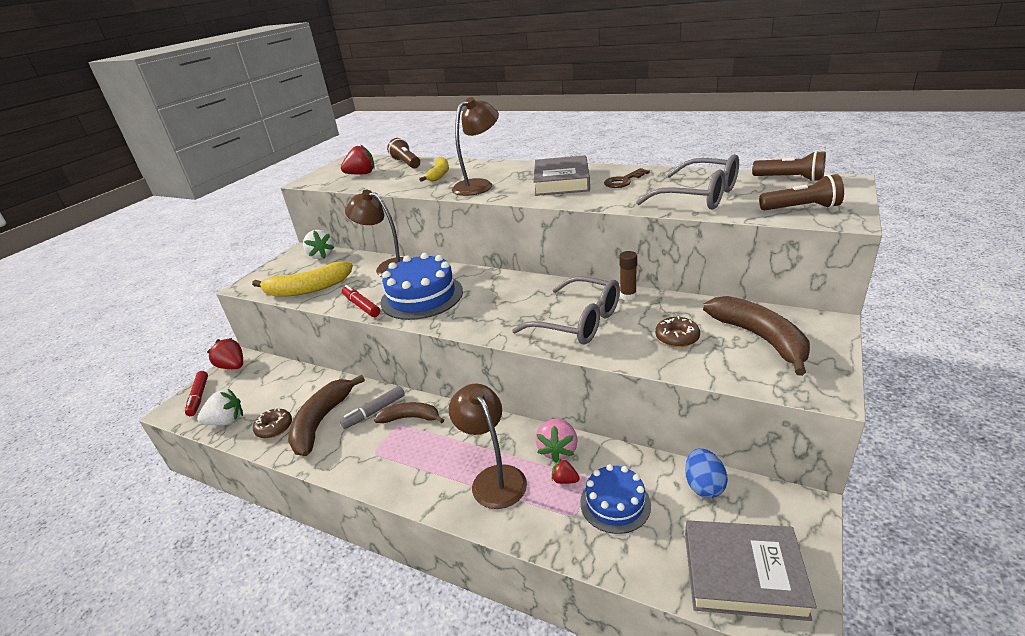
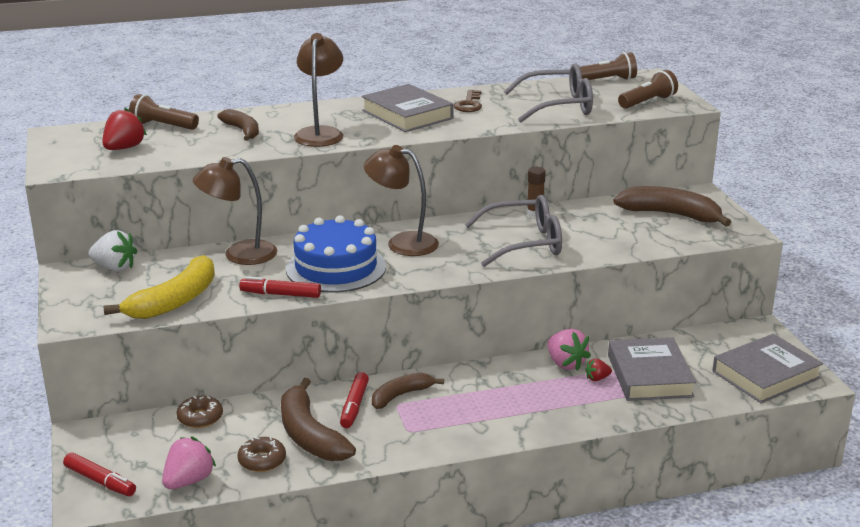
camera: 45 degrees left, 5 degrees down
(226, 421) = (189, 481): white strawberry -> pink strawberry
(233, 366) = (88, 441): red strawberry -> none
(375, 411) = (354, 406): grey marker -> red marker
(439, 174) = (243, 131): yellow banana -> brown banana
(494, 478) = (542, 400): brown lamp -> brown lamp (402, 243)
(615, 503) = (649, 376): blue cake -> grey book
(677, 337) = (615, 231): brown donut -> brown donut (200, 418)
(703, 486) = (691, 342): blue egg -> none

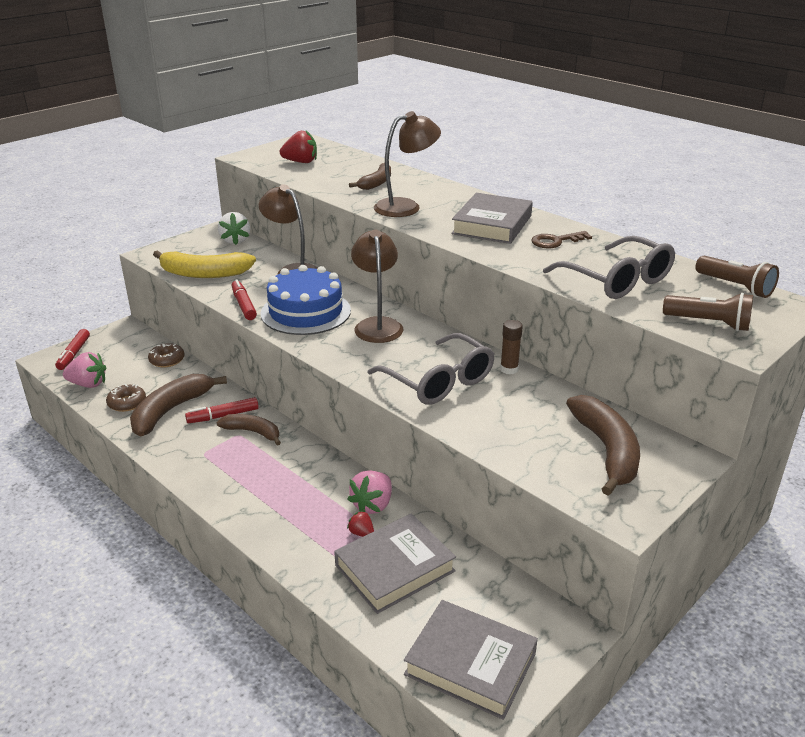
camera: 60 degrees right, 5 degrees up
(163, 126) = (353, 160): brown flashlight -> none

